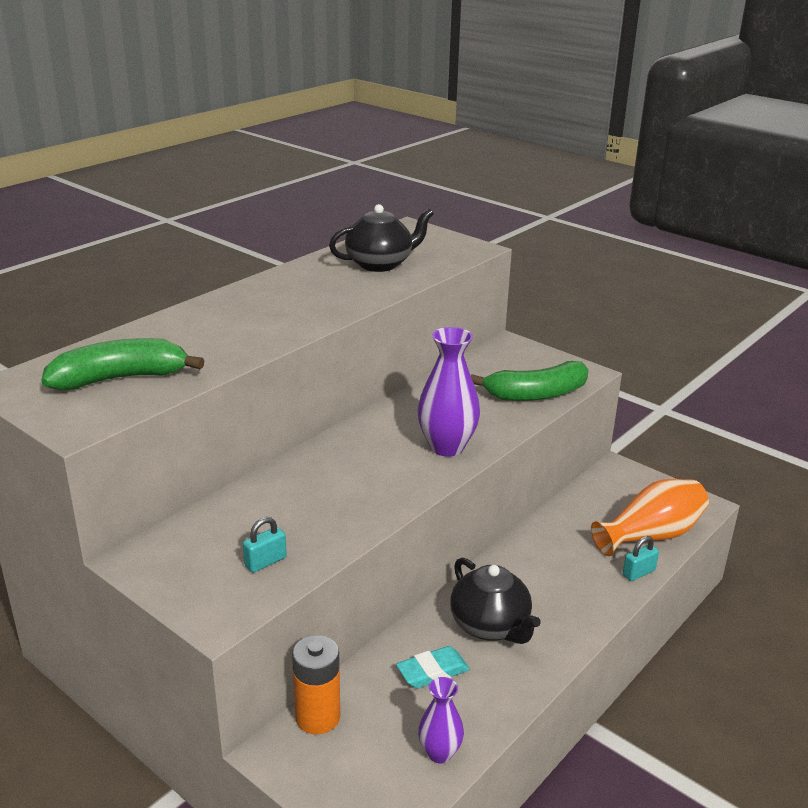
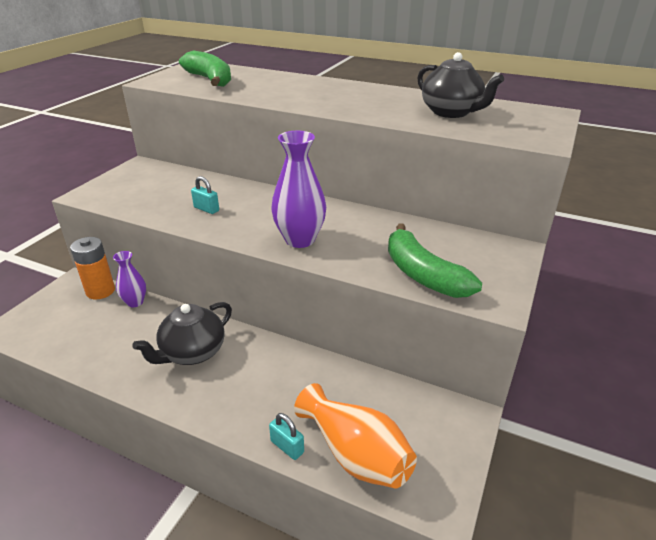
camera: 75 degrees right, 5 degrees up
(265, 562) = (139, 198): turquoise padlock -> turquoise padlock (206, 209)
(432, 671) = (140, 331): turquoise eraser -> none
(439, 753) = (63, 346): purple vase -> purple vase (135, 302)

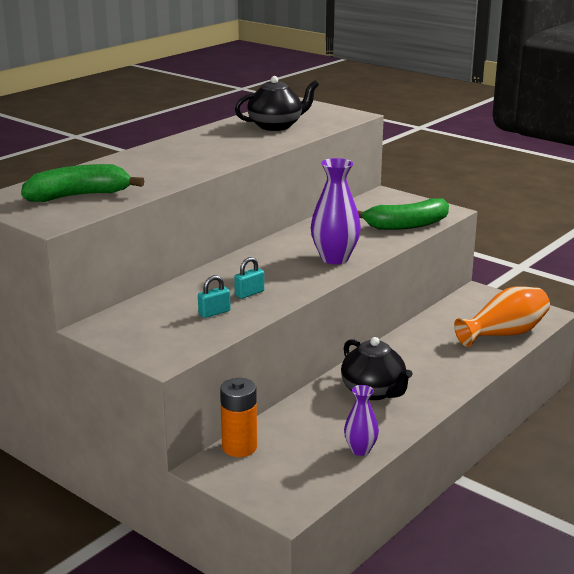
camera: 75 degrees left, 10 degrees down
(135, 302) = (275, 423): purple vase -> purple vase (360, 450)
(287, 446) = (493, 357): turquoise padlock -> turquoise padlock (214, 313)

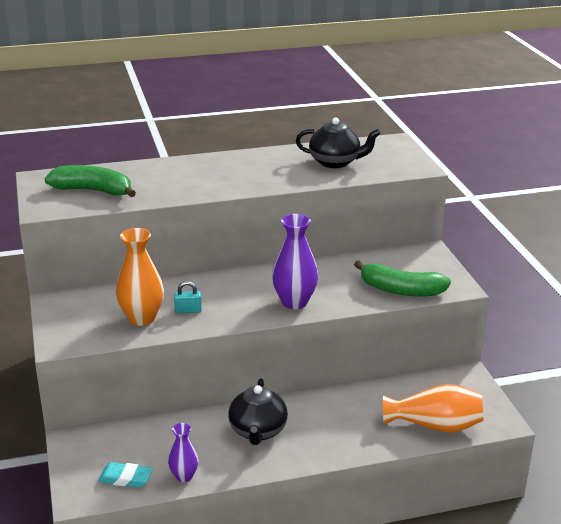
camera: 35 degrees right, 5 degrees up
(214, 313) = (142, 318): turquoise padlock -> orange vase
(239, 447) = (109, 433): orange battery -> none
(309, 474) = (125, 478): none -> turquoise eraser

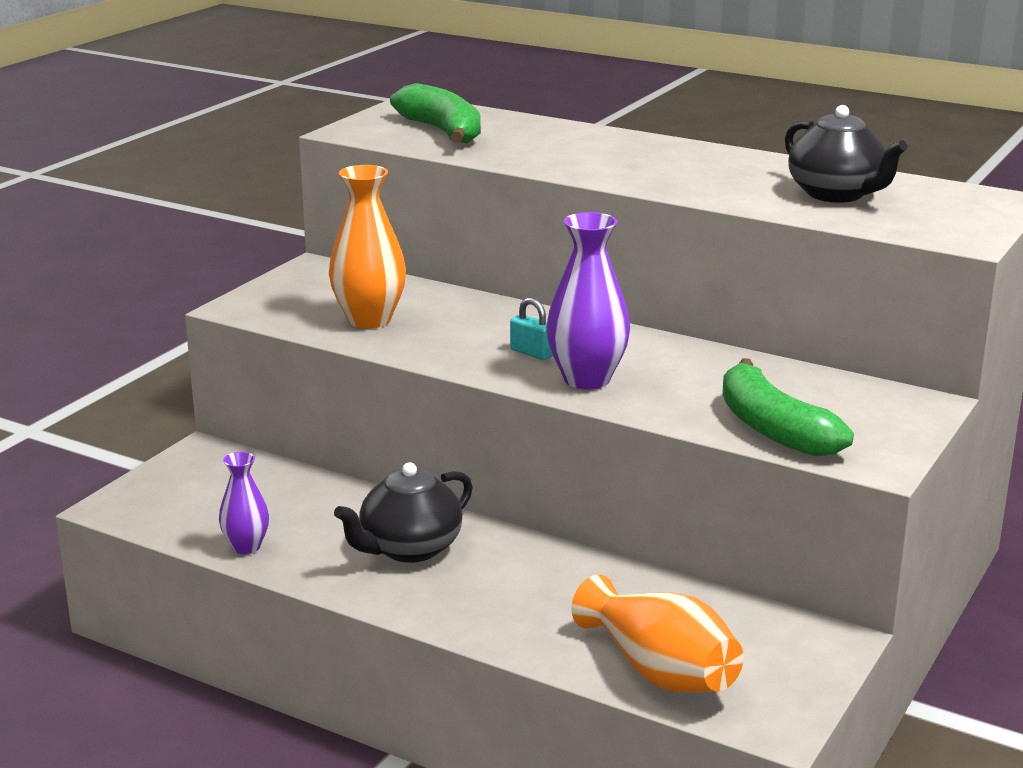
camera: 45 degrees right, 5 degrees down
(125, 478) = (186, 515): turquoise eraser -> none
(188, 310) = (436, 334): turquoise padlock -> turquoise padlock (532, 353)

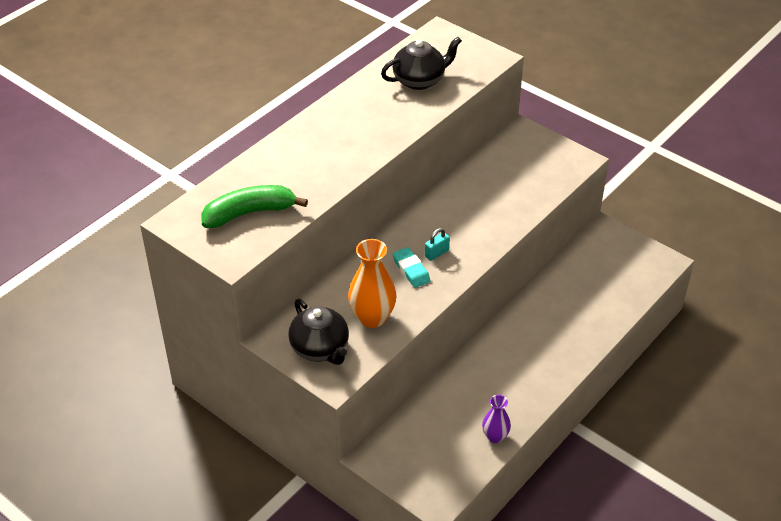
camera: 80 degrees left, 20 degrees up
(409, 549) = (507, 366): black teapot -> black teapot (320, 348)
(483, 337) = (411, 270): none -> turquoise eraser
(587, 379) = (475, 237): purple vase -> none
(659, 671) = (624, 289): orange vase -> none
(773, 428) = (541, 183): green banana -> none

